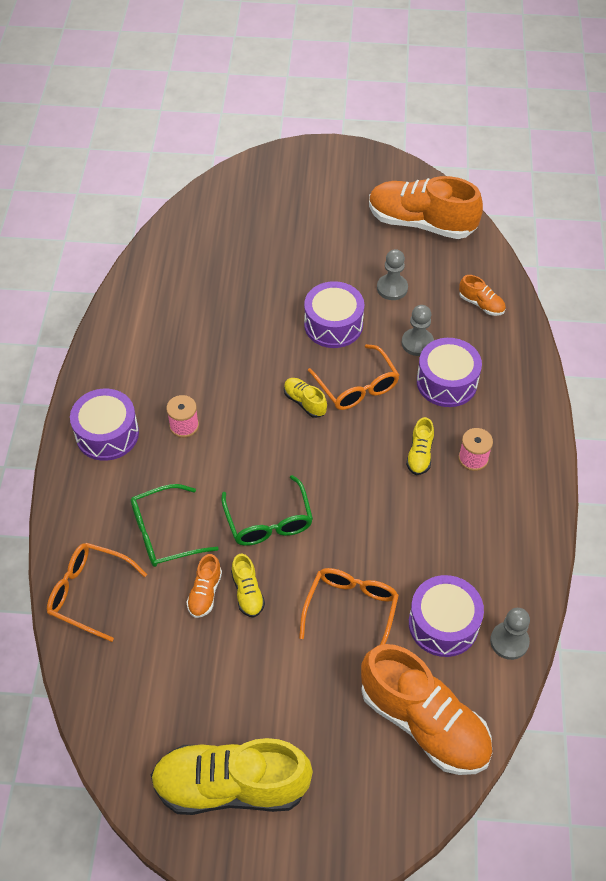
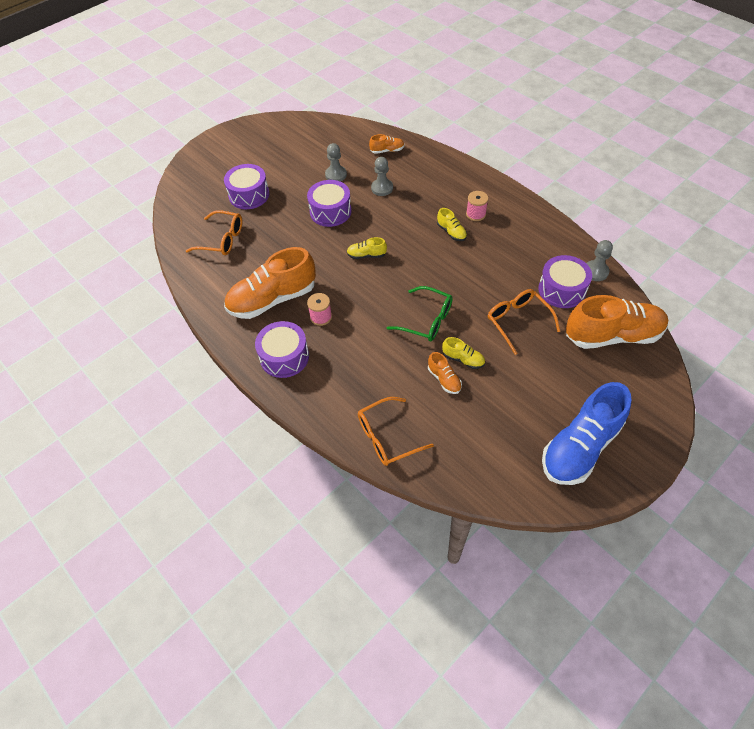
camera: 45 degrees left, 0 degrees up
(164, 533) = (384, 373): green glasses -> none
(231, 786) = (580, 447): yellow shoe -> blue shoe
(357, 387) = (381, 228): orange glasses -> orange glasses (222, 239)
(421, 223) = (309, 138): orange shoe -> orange shoe (272, 299)
(446, 382) = (419, 193): purple drum -> purple drum (249, 195)

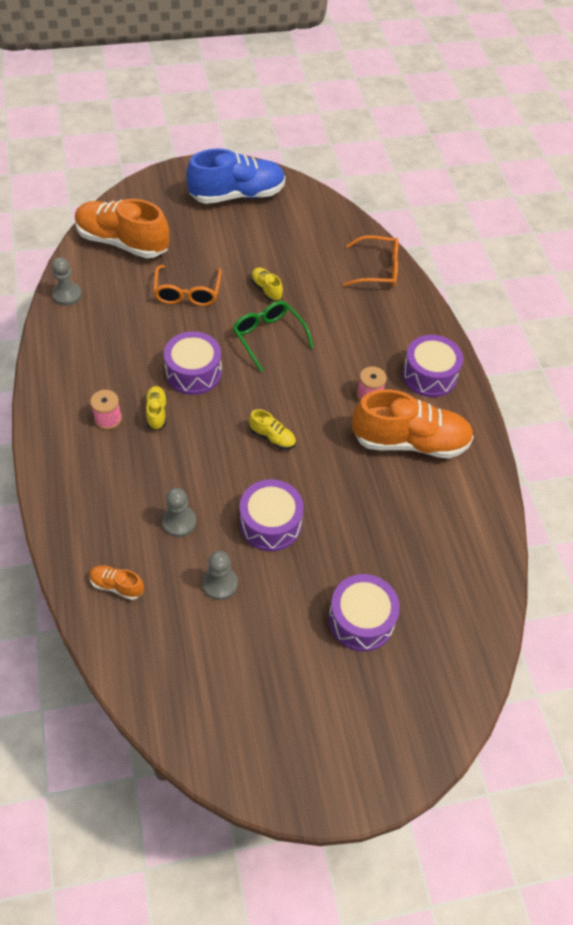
camera: 155 degrees left, 0 degrees up
(222, 239) = (432, 560): orange glasses -> none
(444, 379) = (296, 284): orange shoe -> none
(562, 290) = (117, 297): purple drum -> purple drum (193, 372)

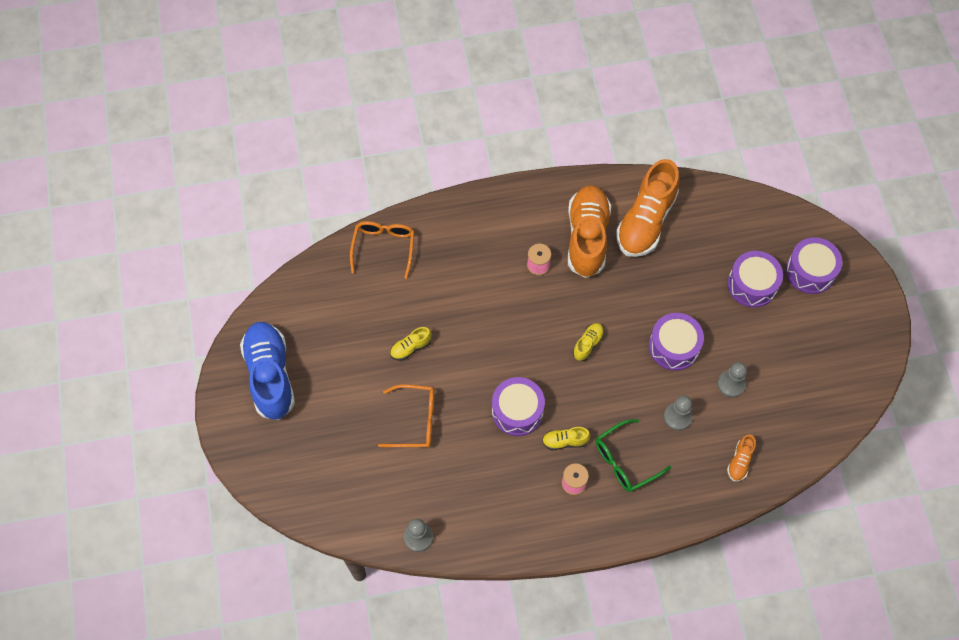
camera: 85 degrees left, 10 degrees up
(122, 242) = (341, 488): orange shoe -> orange shoe (645, 221)
(268, 337) = (472, 346): green glasses -> green glasses (624, 461)
(429, 375) = (514, 216): purple drum -> purple drum (810, 271)

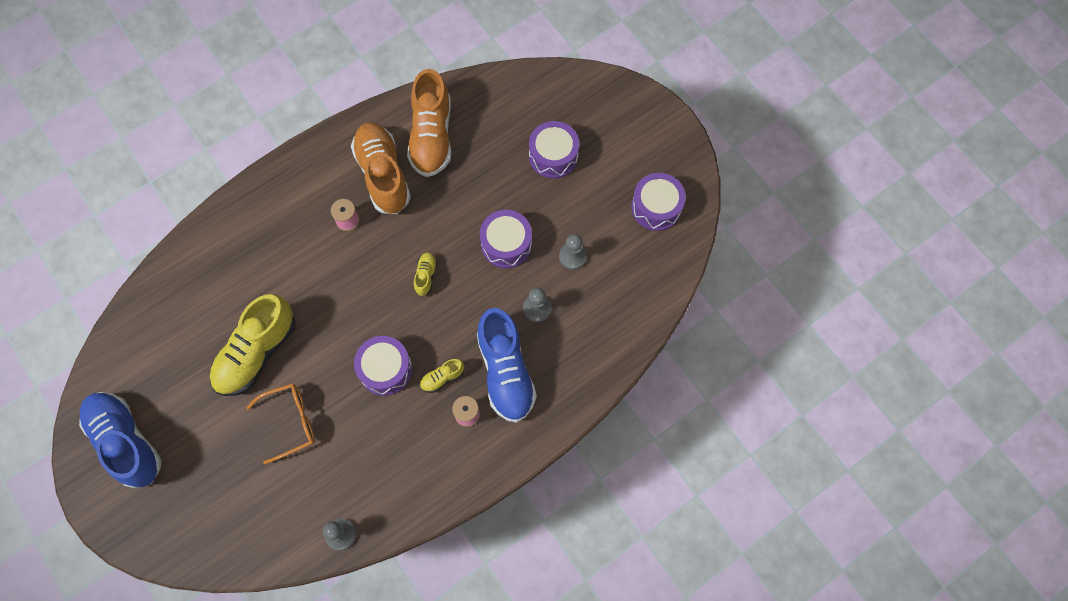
camera: 25 degrees left, 5 degrees up
(384, 247) = (189, 265): orange glasses -> none
(411, 348) = (256, 353): yellow shoe -> yellow shoe, size x2.29
(624, 461) = (505, 372): green glasses -> blue shoe
(740, 461) = (610, 325): orange shoe -> none
(810, 271) = (600, 122): purple drum -> purple drum (656, 207)

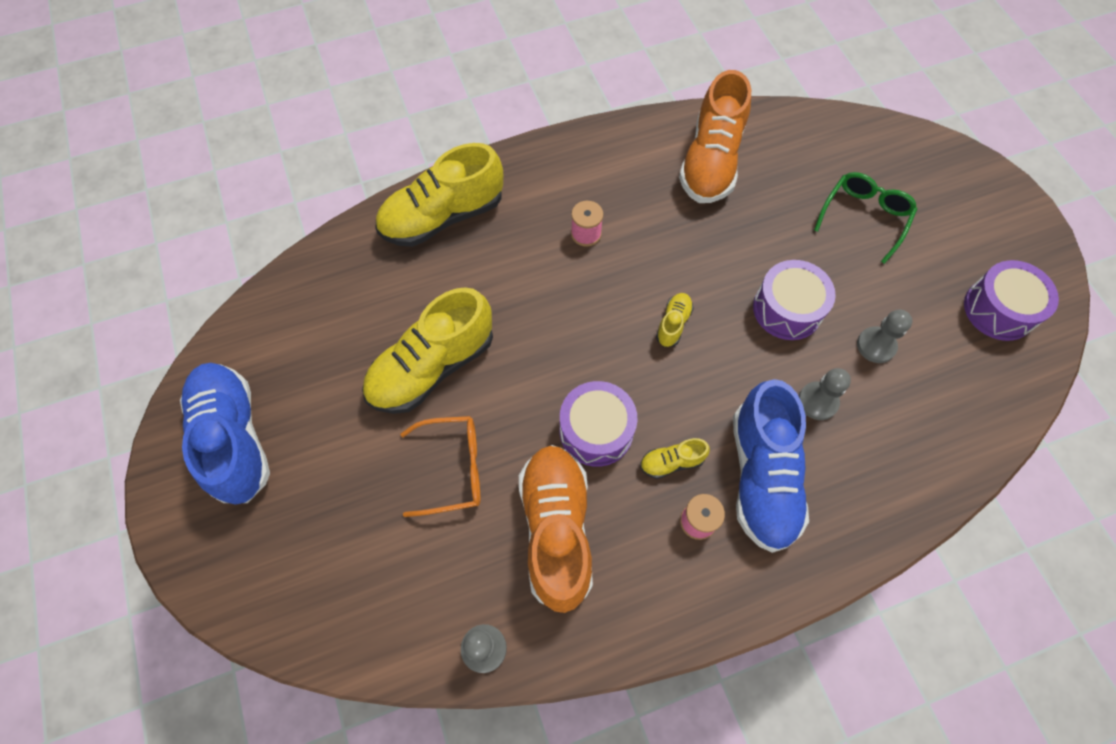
camera: 15 degrees right, 5 degrees down
(234, 233) = (442, 217): none -> yellow shoe
(383, 175) = (641, 191): orange shoe -> orange shoe (556, 529)
(553, 156) = (864, 217): purple drum -> green glasses

